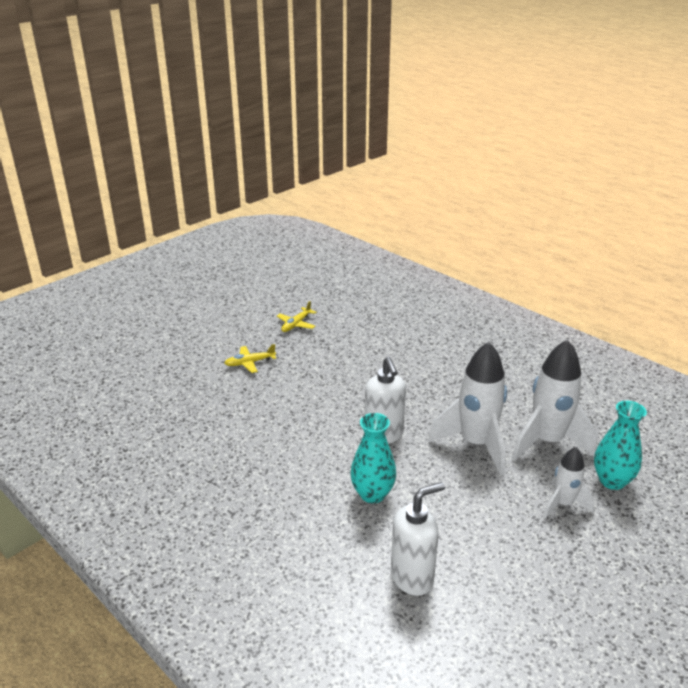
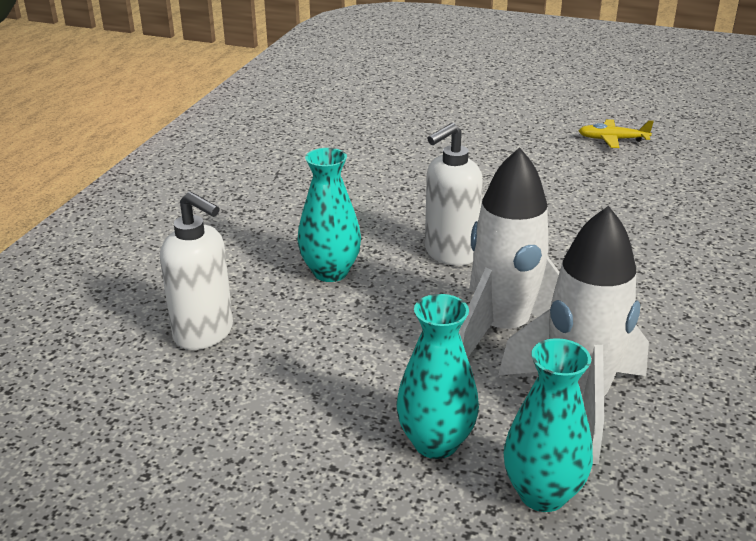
camera: 65 degrees right, 0 degrees up
(250, 363) = (497, 136): yellow plane -> none
(563, 504) = (435, 443): white rocket -> turquoise vase

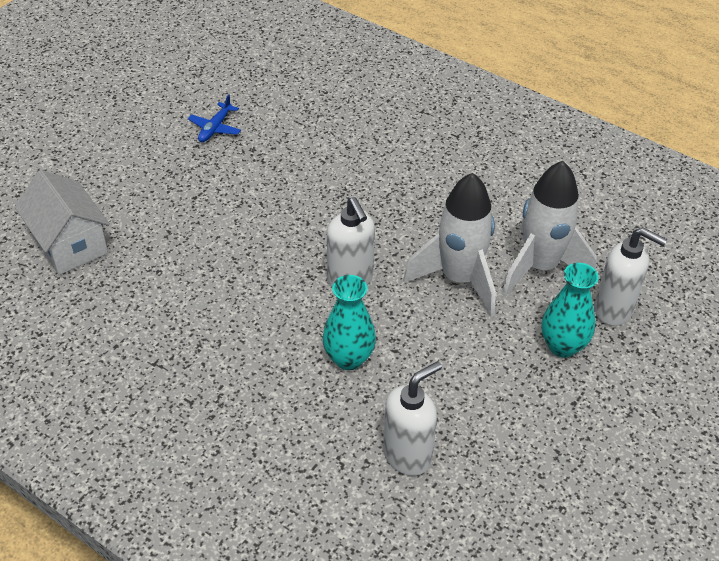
camera: 75 degrees left, 15 degrees up
(397, 110) = (69, 244): none -> white house
(542, 494) = (614, 310): turquoise vase -> white soap dispenser
(612, 139) = (215, 128): yellow plane -> blue plane

